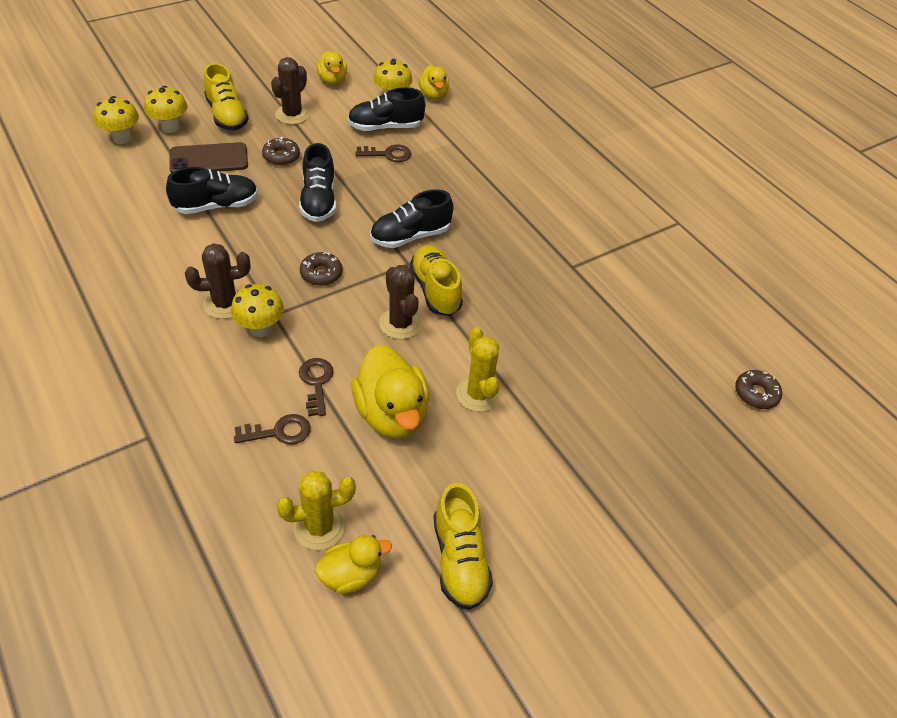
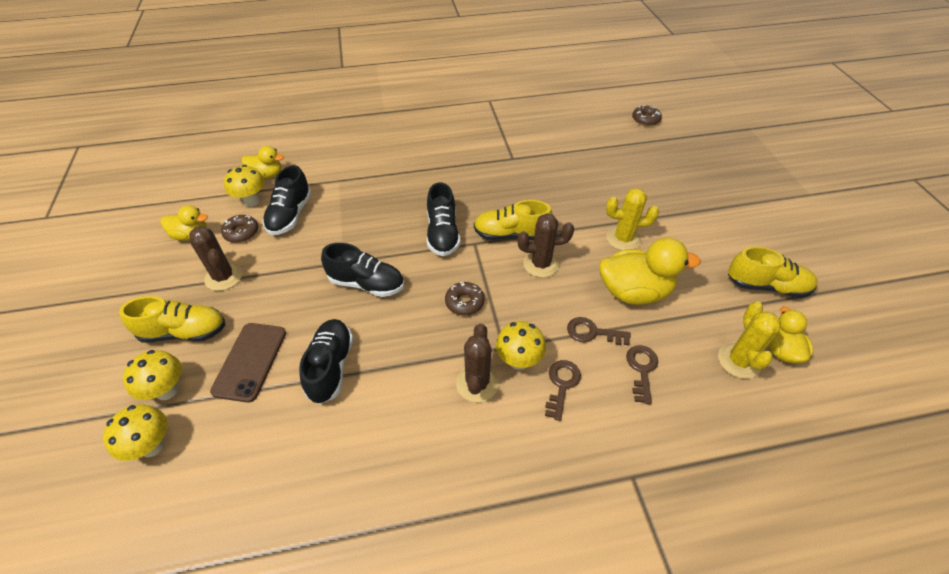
camera: 65 degrees left, 0 degrees up
(281, 156) = (285, 299): brown donut -> brown donut (241, 232)
(388, 154) = (329, 223): brown key -> brown key (562, 385)

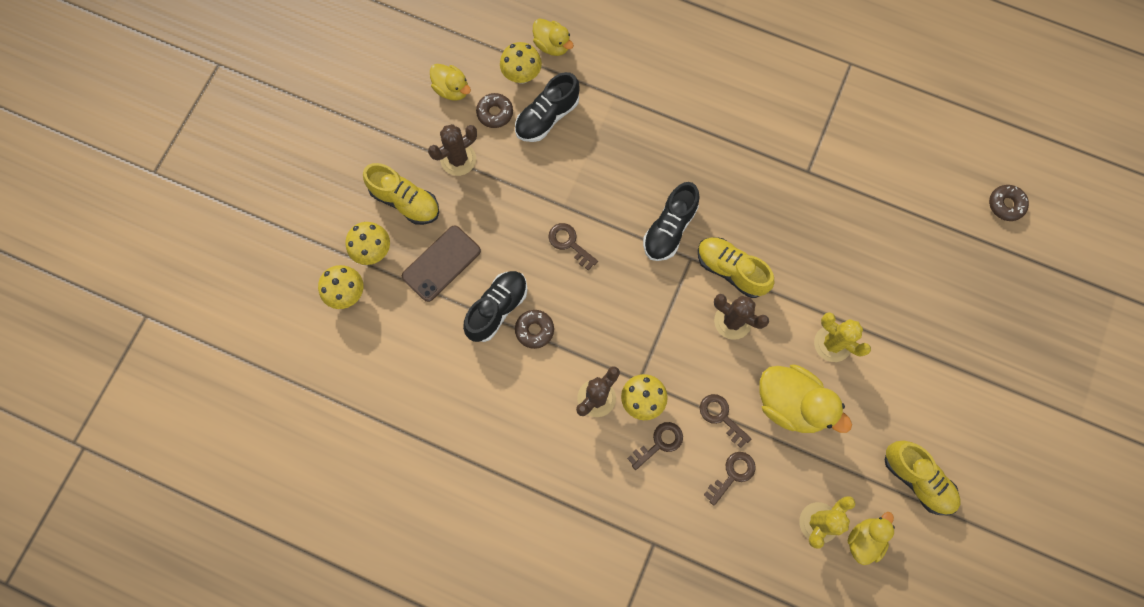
camera: 35 degrees right, 25 degrees up
(224, 277) = (458, 159): brown cactus -> brown cactus turned 60 degrees clockwise
(367, 284) = (569, 243): black shoe -> brown key
(464, 302) = (638, 317): brown donut -> brown donut (534, 330)

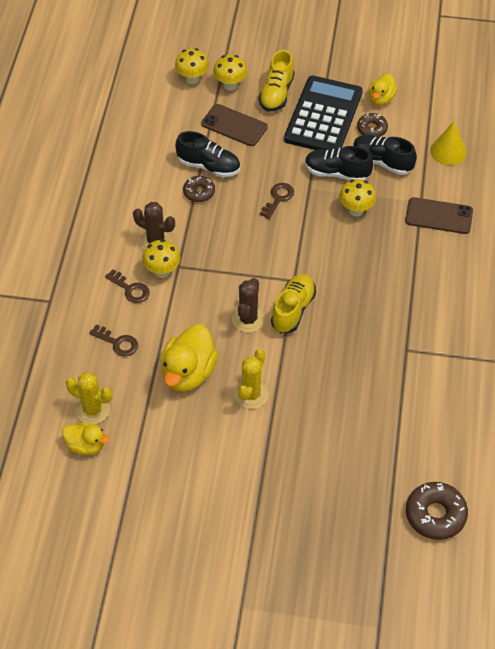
camera: 75 degrees right, 20 degrees down
(458, 159) = (323, 116): brown cactus -> black calculator
(522, 75) = (412, 138): yellow mushroom -> yellow mushroom (356, 210)
(552, 45) = (448, 151): yellow duck -> yellow cone
(641, 84) = (439, 216): none -> brown phone
(669, 229) = (314, 261): black shoe -> black shoe (337, 173)
(721, 417) = (163, 326): brown key -> none
(917, 479) = (148, 478): yellow shoe -> none
(1005, 205) = (435, 515): brown donut -> brown donut, size x1.63

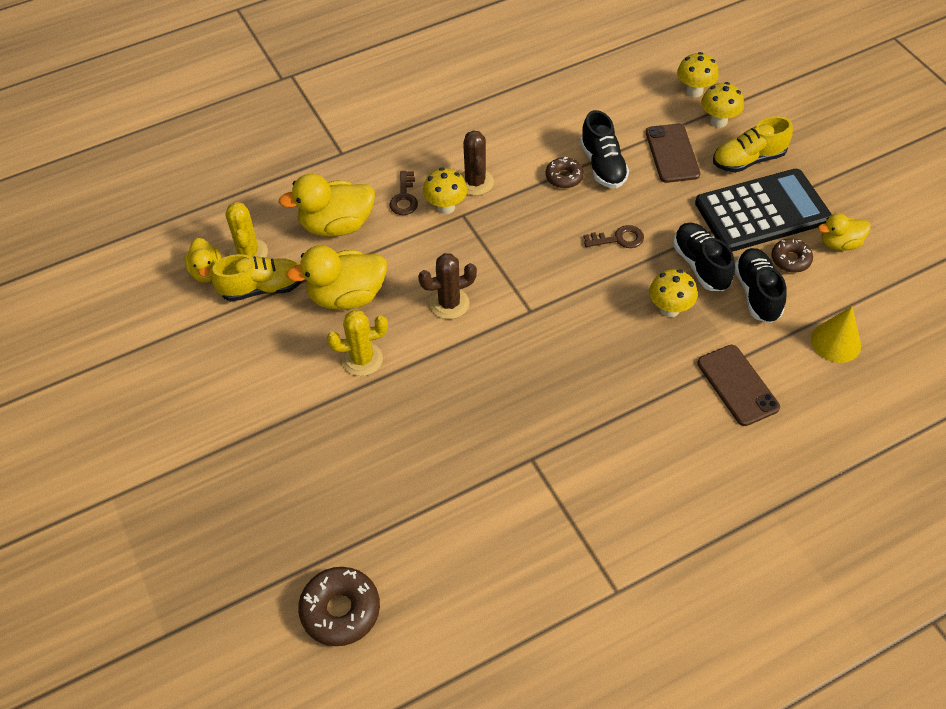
camera: 55 degrees right, 0 degrees up
(117, 343) = (336, 225): brown key -> yellow duck
(293, 310) = (493, 332): yellow shoe -> yellow shoe (262, 288)

